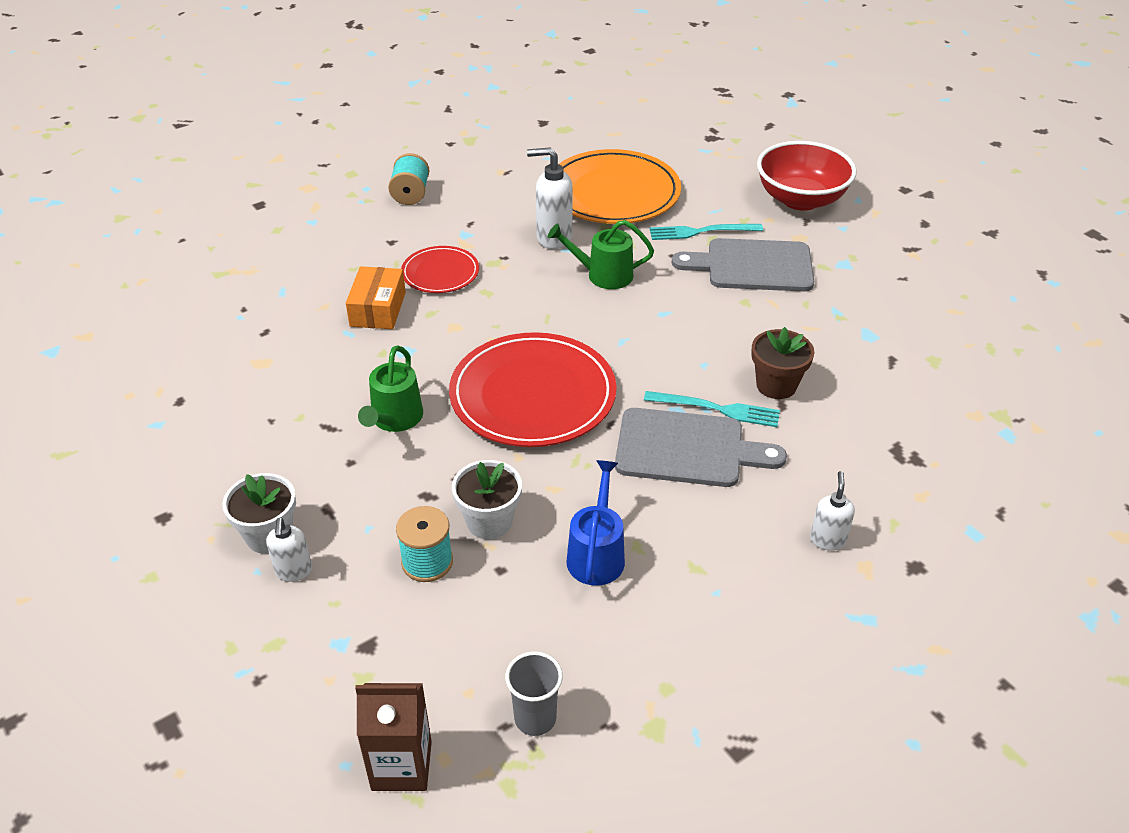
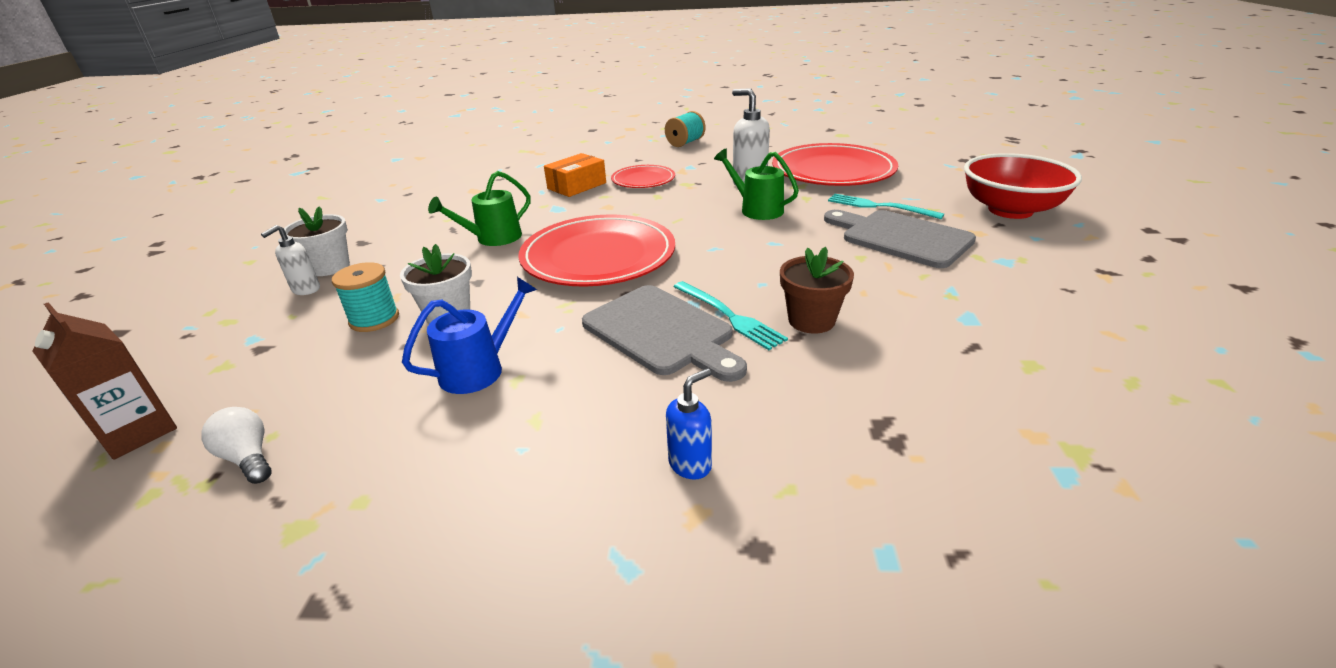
camera: 40 degrees right, 10 degrees down
(535, 718) = (248, 458): grey cup -> white light bulb
(613, 192) = (833, 170): orange plate -> red plate
(827, 540) = (690, 464): white soap dispenser -> blue soap dispenser

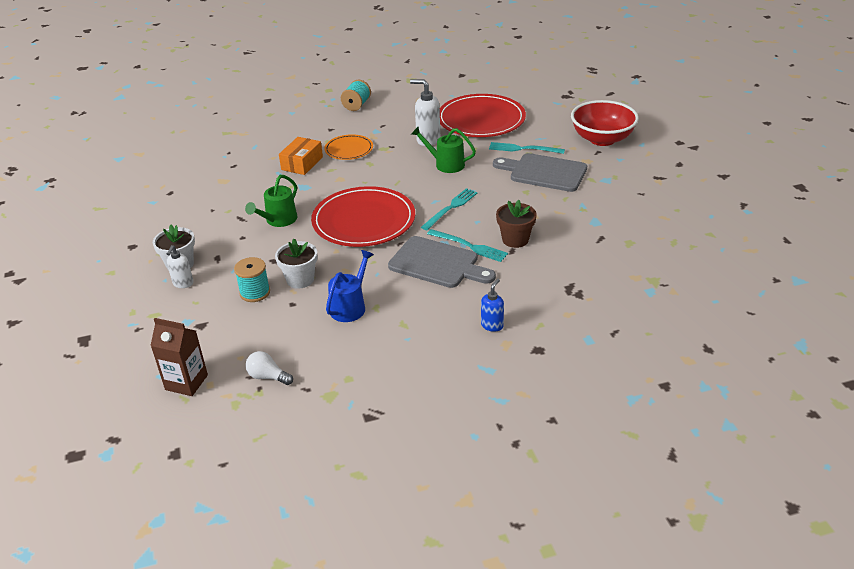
camera: 20 degrees left, 5 degrees up
(643, 180) = (349, 149): red plate -> orange plate
(731, 260) = (450, 208): none -> turquoise fork

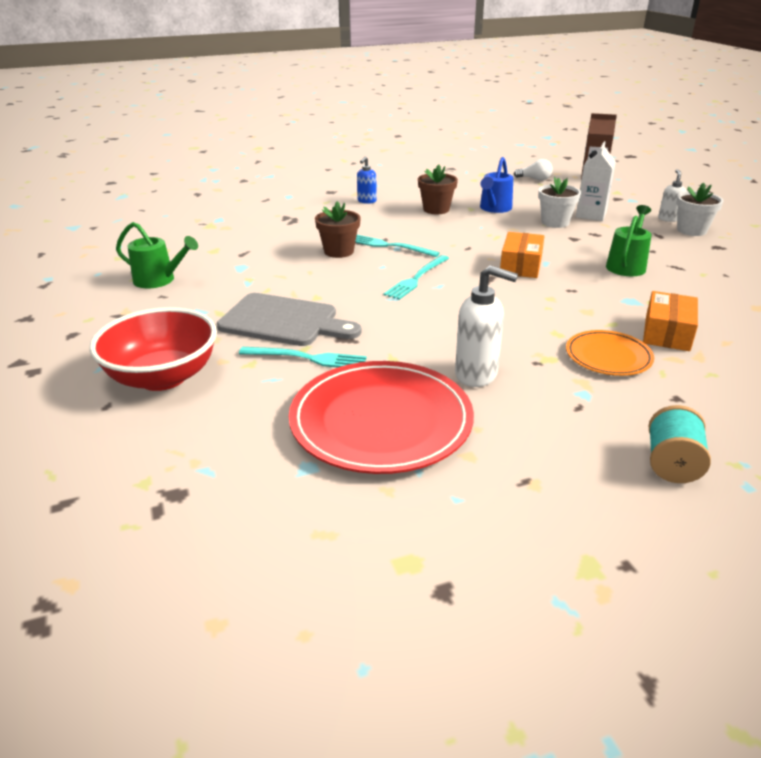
camera: 175 degrees right, 5 degrees down
(255, 292) = (591, 215): turquoise spool -> white carton
(364, 221) = (521, 266): red plate -> orange box
(414, 306) = (436, 209): none -> brown flower pot
(437, 263) = (422, 234): grey cutting board -> none
(445, 164) = (435, 332): green watering can -> green watering can (159, 280)

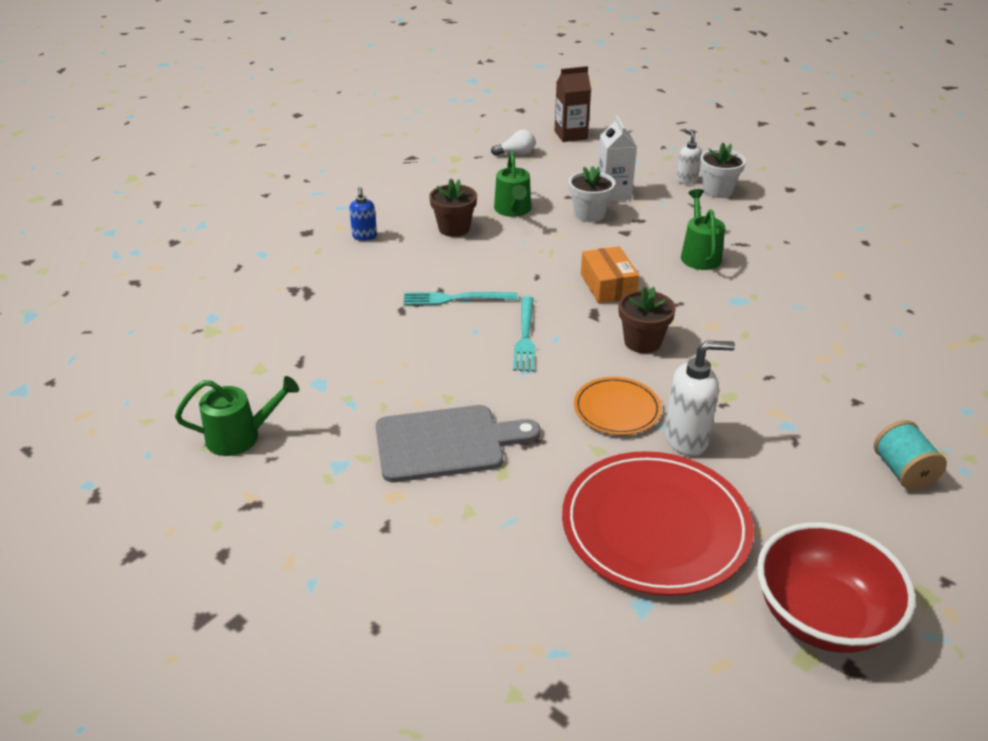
camera: 30 degrees left, 5 degrees up
(162, 377) = (395, 566): red bowl -> red bowl (822, 616)
(307, 358) = (518, 482): turquoise fork -> none
(339, 251) = (408, 324): brown flower pot -> brown flower pot (642, 342)
(494, 208) = (513, 210): blue watering can -> green watering can
(608, 356) = (772, 375): orange plate -> orange plate (617, 409)
(667, 333) = (795, 330): orange box -> none

